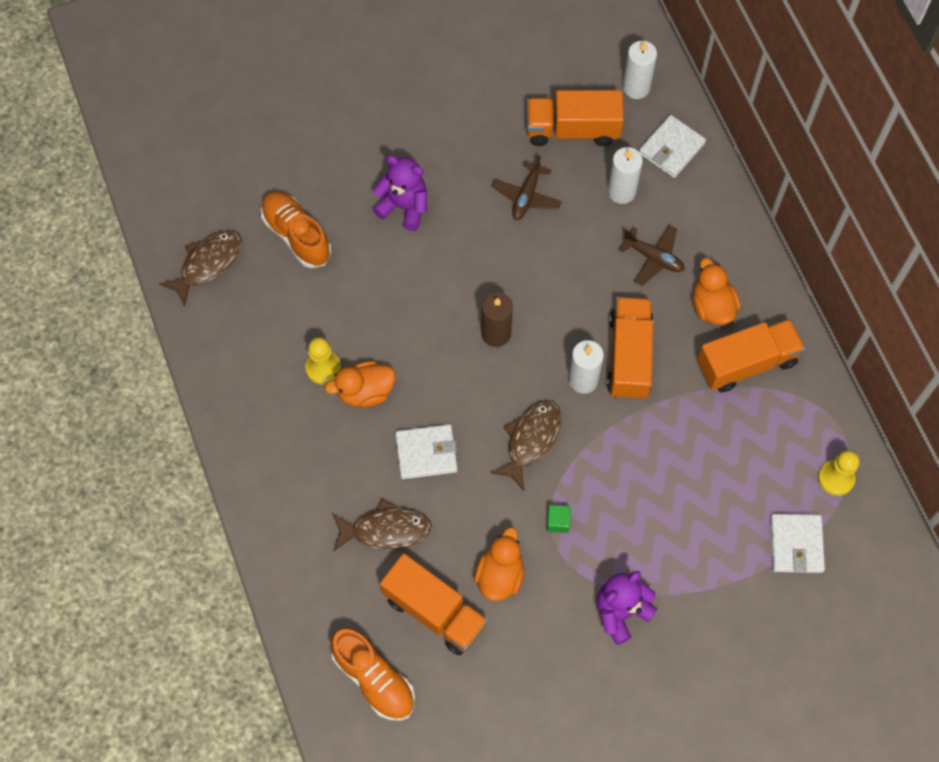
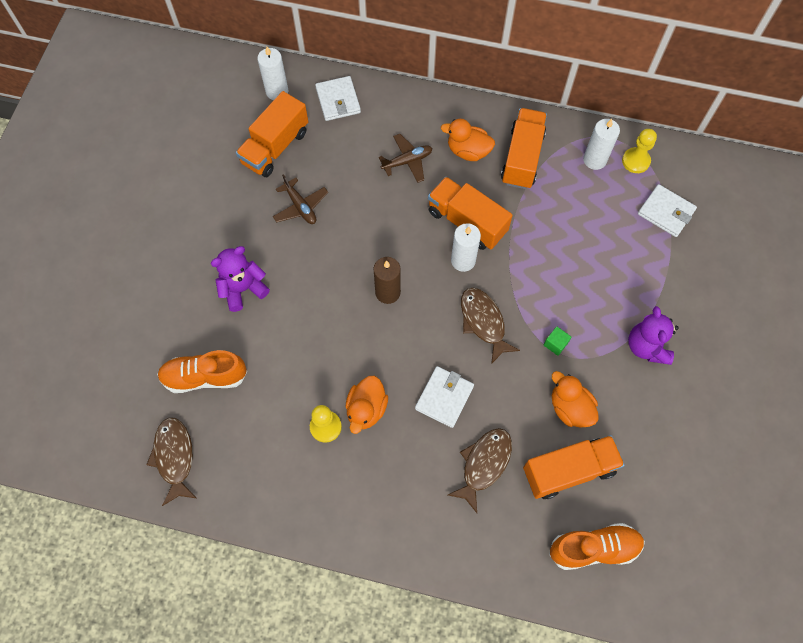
camera: 55 degrees left, 0 degrees up
(621, 191) = (344, 148): white candle -> white candle (594, 160)

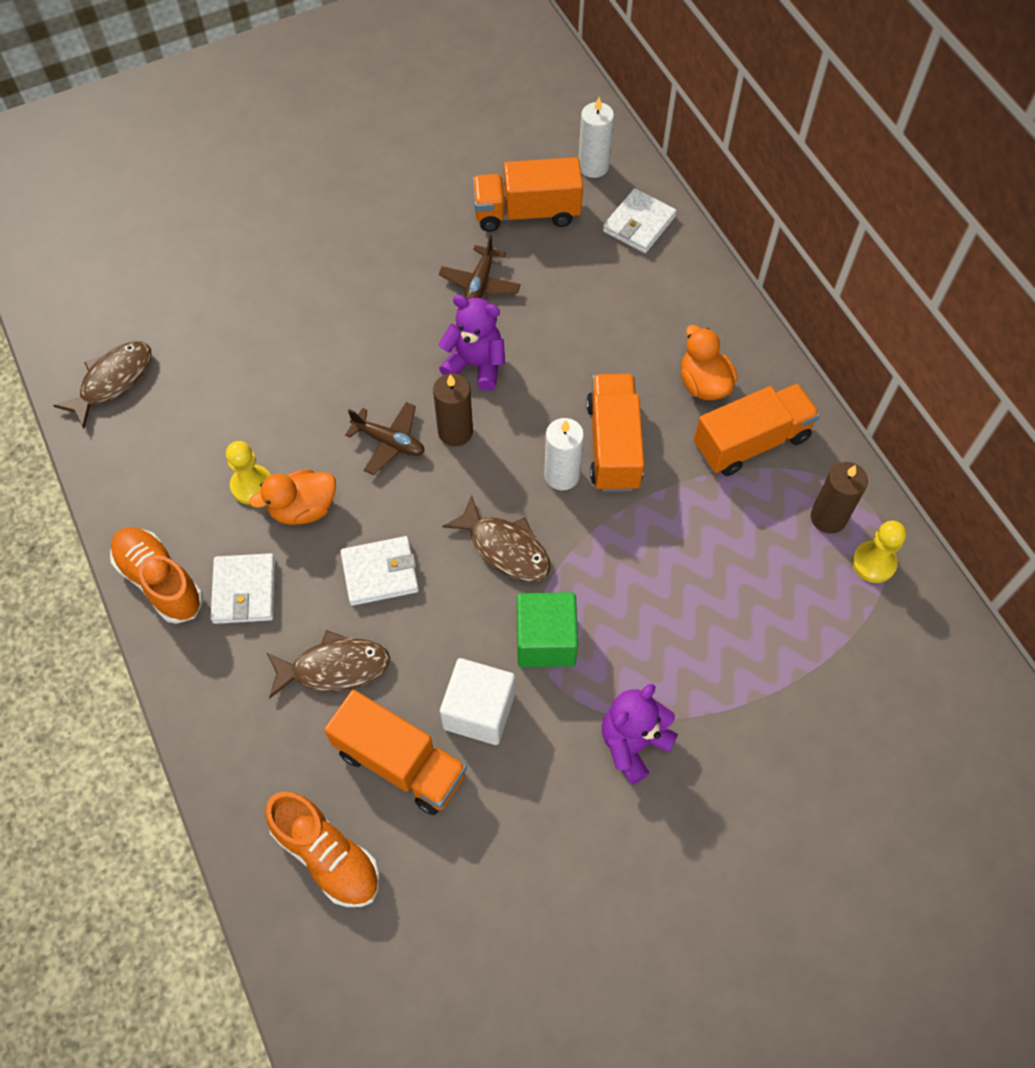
camera: 50 degrees right, 5 degrees down
(204, 377) = (217, 343): orange shoe -> orange shoe (160, 581)
(243, 289) = (340, 304): purple teddy bear -> purple teddy bear (475, 364)
(407, 161) = (631, 337): brown plane -> brown plane (389, 442)
(483, 322) = (505, 548): brown fish -> brown fish turned 105 degrees clockwise
(555, 344) = (546, 640): green cube -> green cube, size x2.11
(570, 408) = (479, 711): orange duck -> white cube
(594, 160) = (828, 518): white candle -> brown candle
(666, 212) = (837, 644): white wallet -> white wallet (244, 591)

